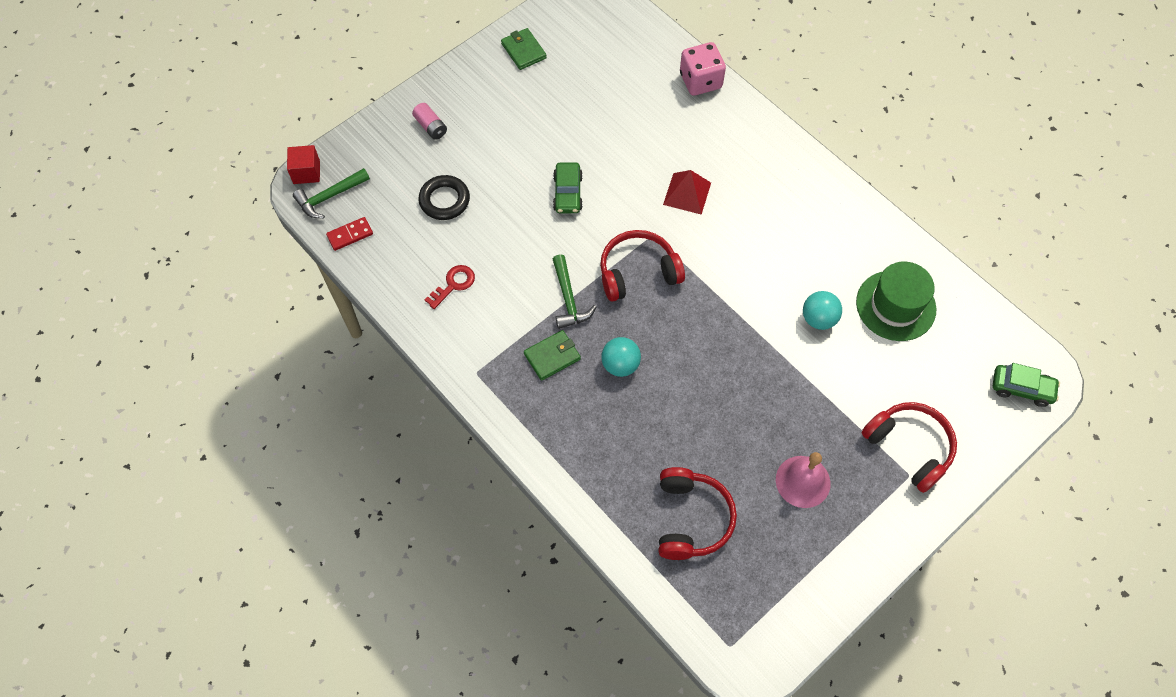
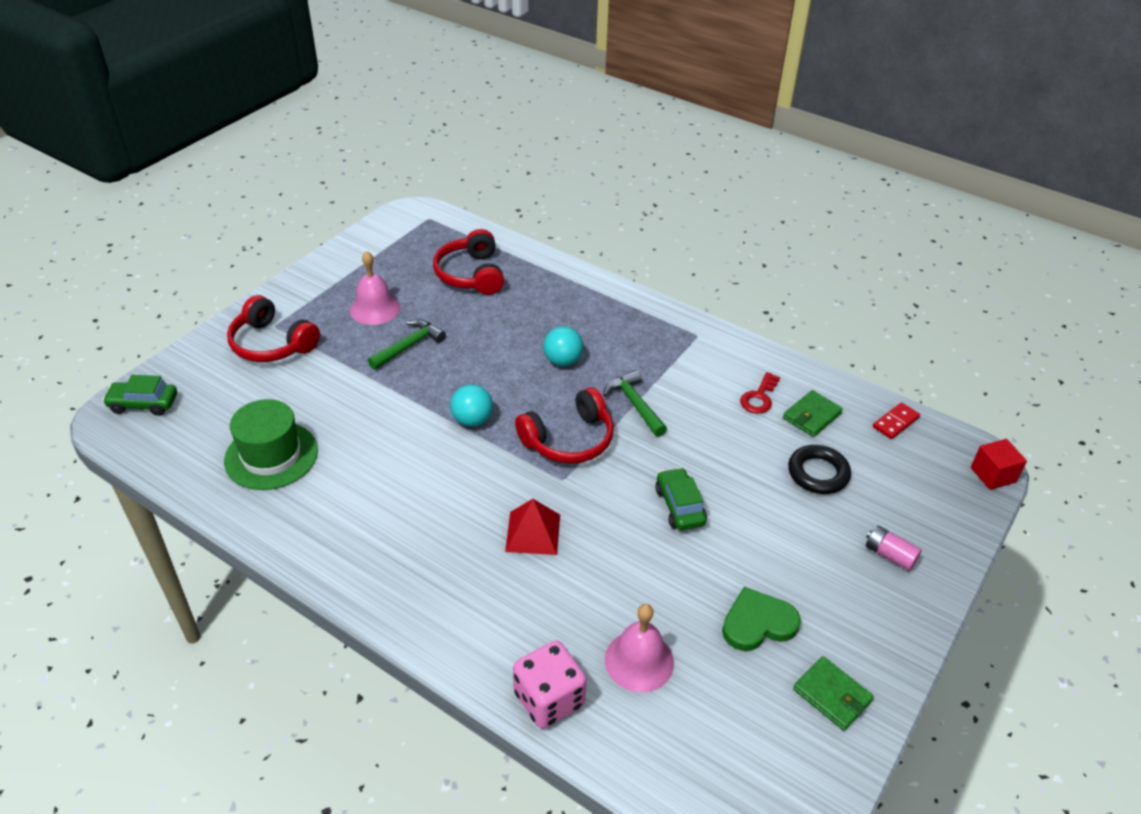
camera: 165 degrees right, 20 degrees down
(329, 197) = (946, 454): green hammer -> green hammer (409, 346)
(549, 100) = (758, 623): none -> green heart
(552, 356) = (631, 357): green wallet -> green wallet (812, 416)
(637, 92) = (639, 661): none -> pink bell
(818, 319) = (361, 429): turquoise ball -> turquoise ball (472, 420)

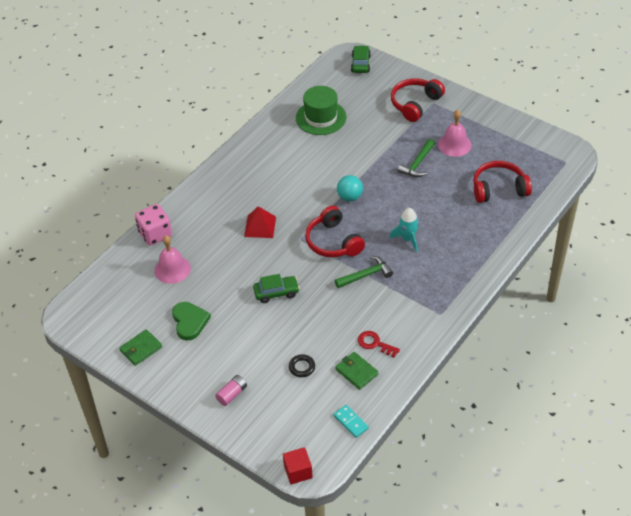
camera: 95 degrees right, 5 degrees up
(409, 346) = (417, 164): green hammer -> green hammer turned 75 degrees clockwise
(562, 361) = (407, 239): turquoise ball -> turquoise rocket
(818, 473) = (302, 367): black ring -> black ring, size x0.64
(895, 422) = (351, 422): red domino -> turquoise domino

